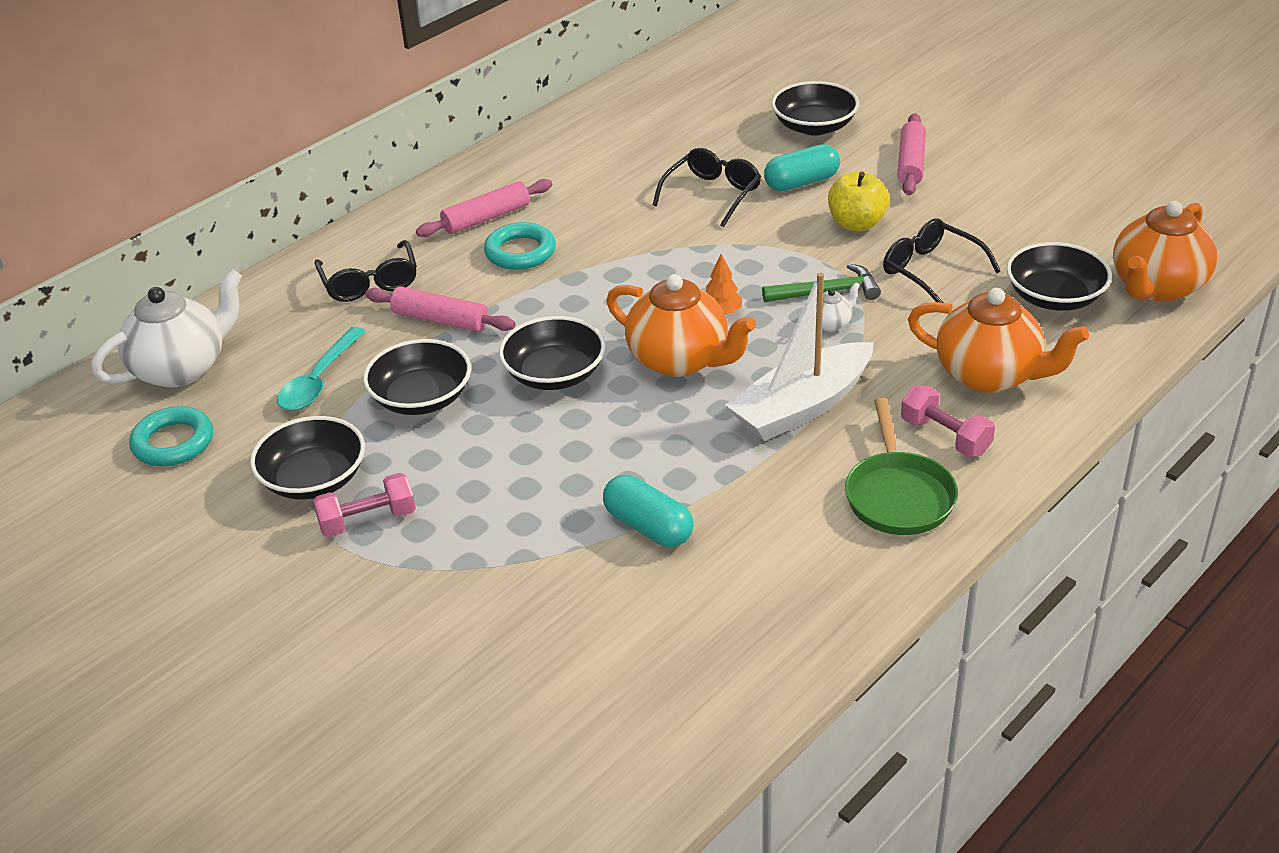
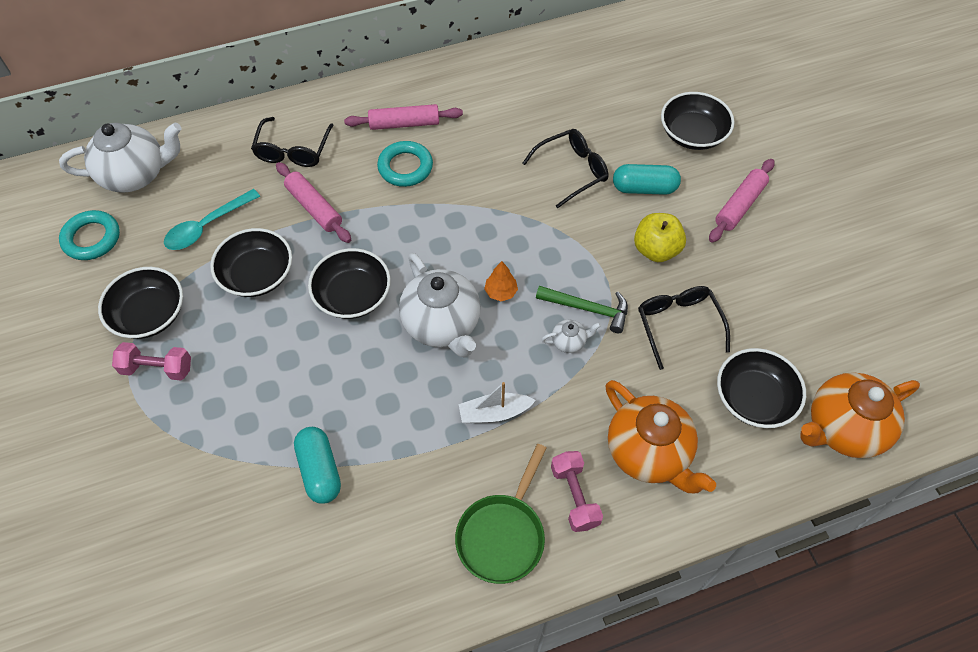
camera: 25 degrees right, 20 degrees up
(680, 360) = (442, 324): orange teapot -> white teapot
(802, 407) = (494, 413): white boat -> white boat, size x0.54

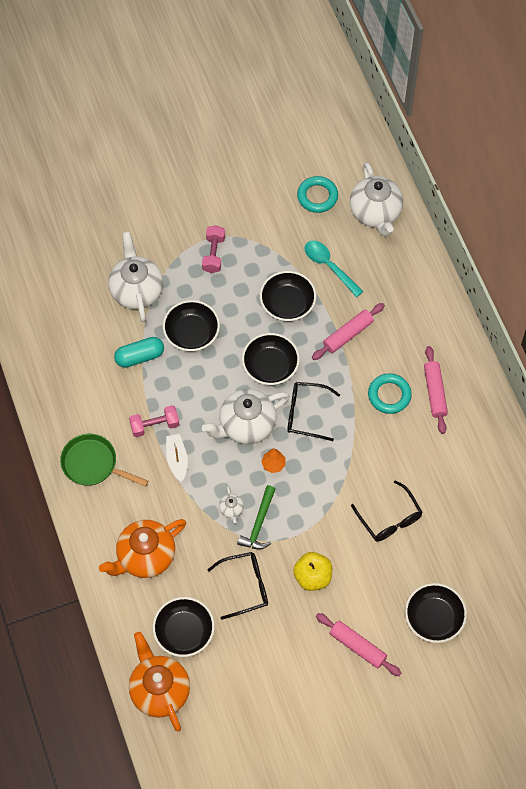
camera: 90 degrees right, 5 degrees up
(149, 314) = (255, 242): black bowl -> black bowl (191, 333)
(200, 478) = (136, 290): none -> white teapot
(293, 151) = (403, 314): black glasses -> black glasses (305, 414)
(574, 496) = (116, 508): pink dumbbell -> pink dumbbell (155, 425)
(644, 188) = (373, 573): turquoise capsule -> none

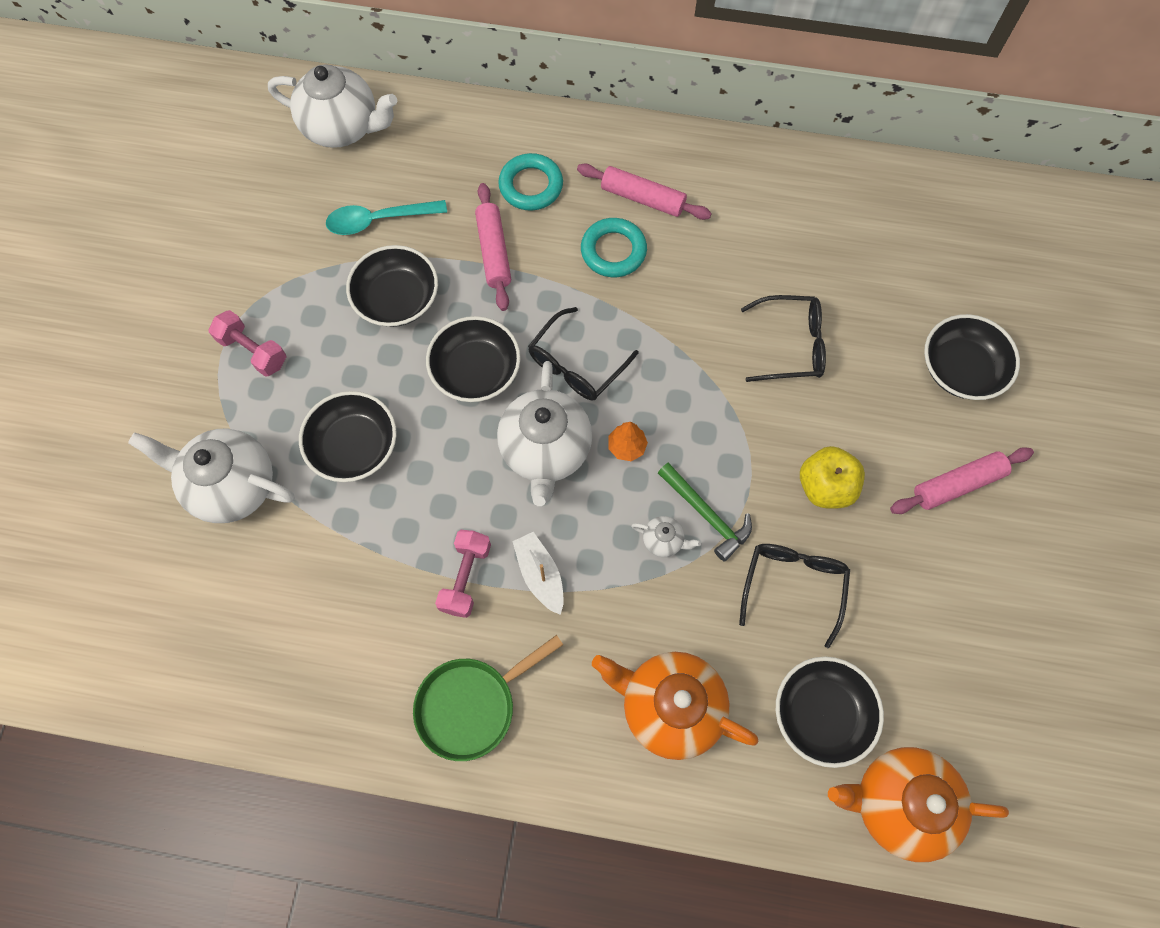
camera: 60 degrees left, 5 degrees up
(139, 356) = (341, 539): turquoise capsule -> none
(145, 556) = (669, 707): orange teapot -> orange teapot turned 120 degrees clockwise
(177, 459) = (540, 575): white boat -> white boat turned 45 degrees clockwise
(317, 196) = (266, 179): turquoise ring -> turquoise ring (531, 186)

